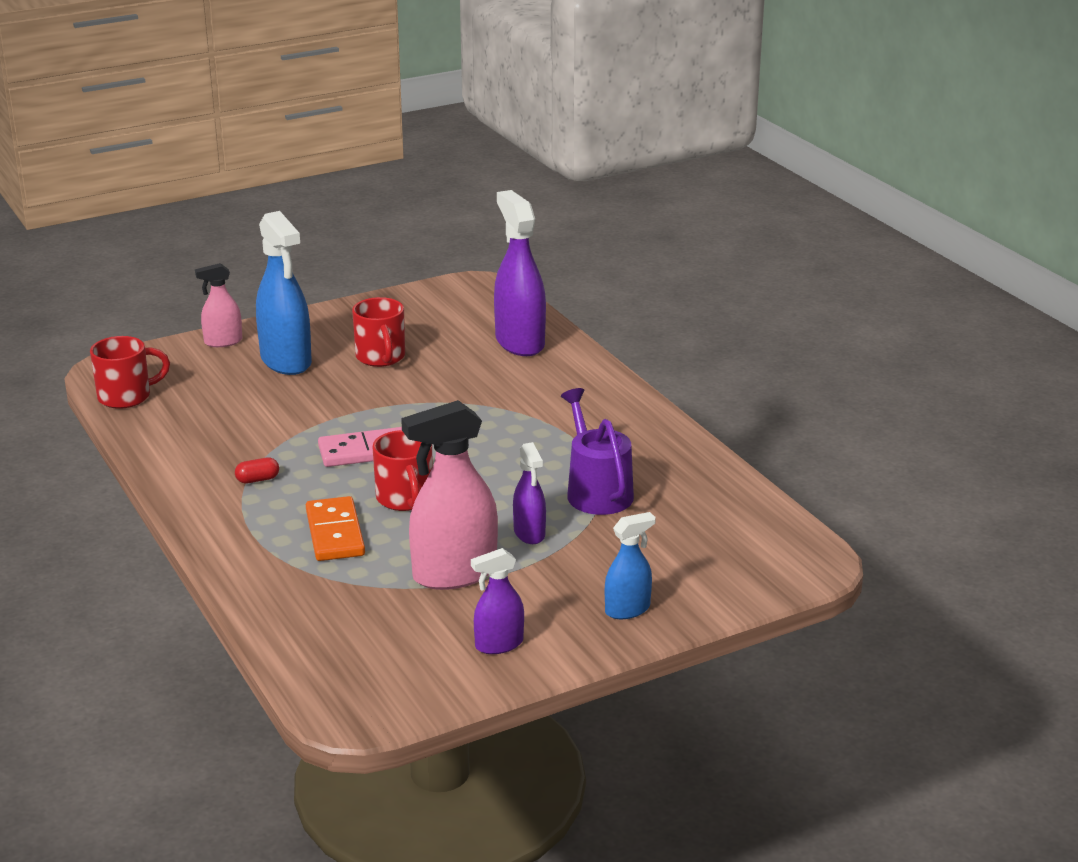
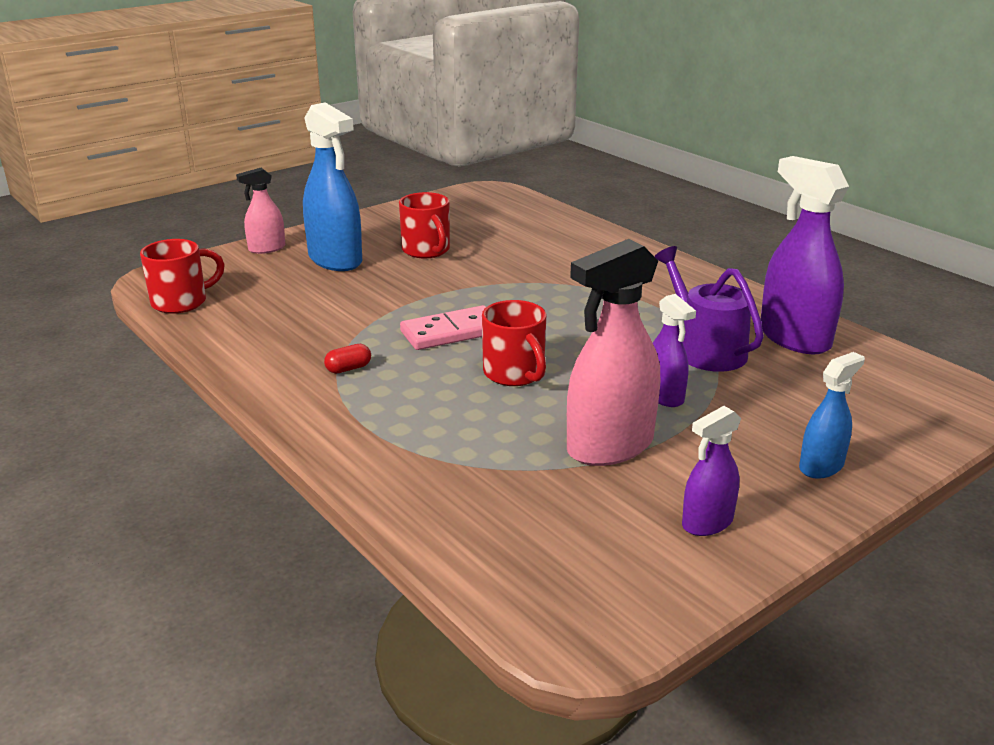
camera: 10 degrees left, 0 degrees up
(334, 533) = (456, 415): orange domino -> none
(519, 342) = (550, 230): purple spray bottle -> purple spray bottle (794, 338)

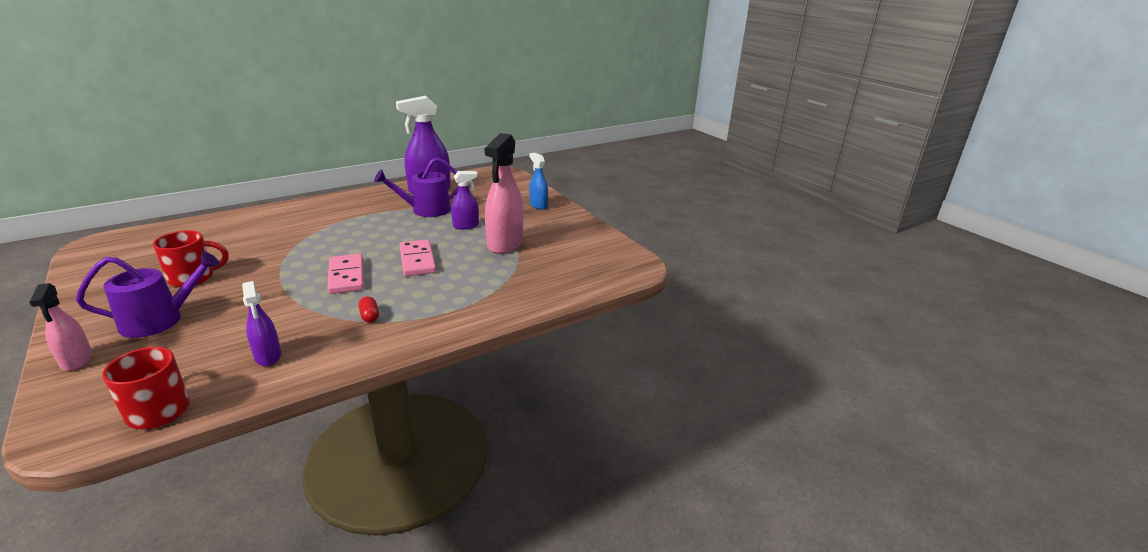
camera: 85 degrees left, 0 degrees up
(335, 260) = (159, 320): blue spray bottle -> purple watering can
(515, 374) = (417, 260): red mug -> pink domino
(609, 446) = (505, 244): pink spray bottle -> pink spray bottle turned 45 degrees clockwise
(707, 523) = (570, 232): purple spray bottle -> purple spray bottle (268, 356)

